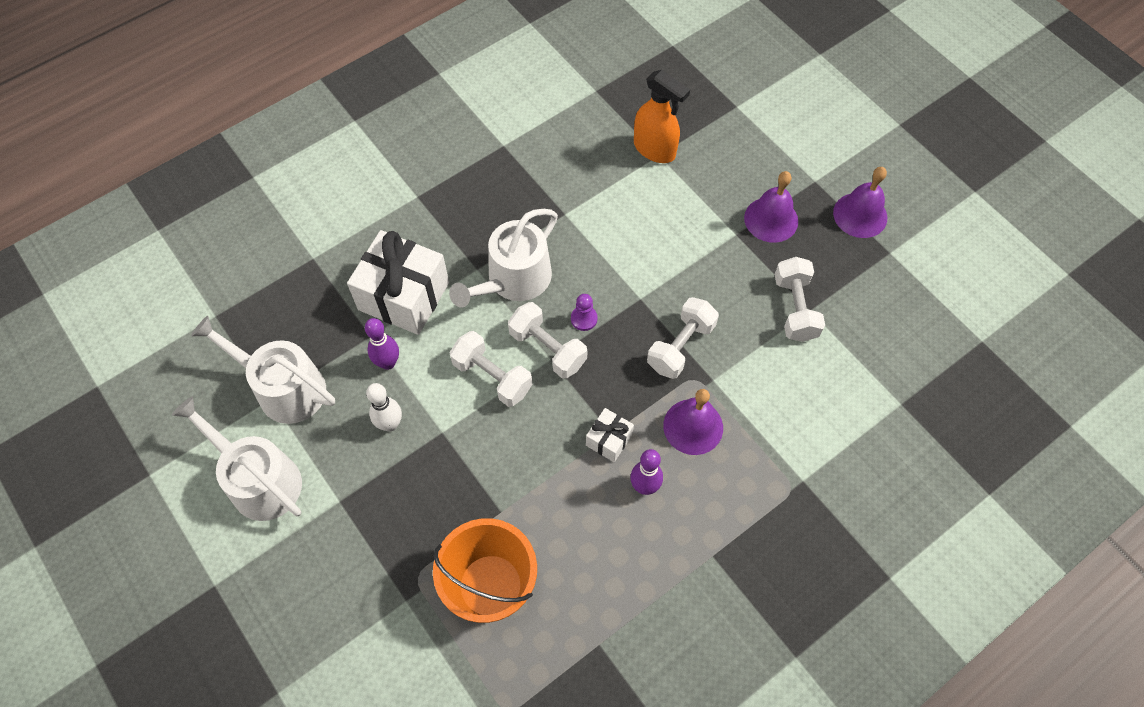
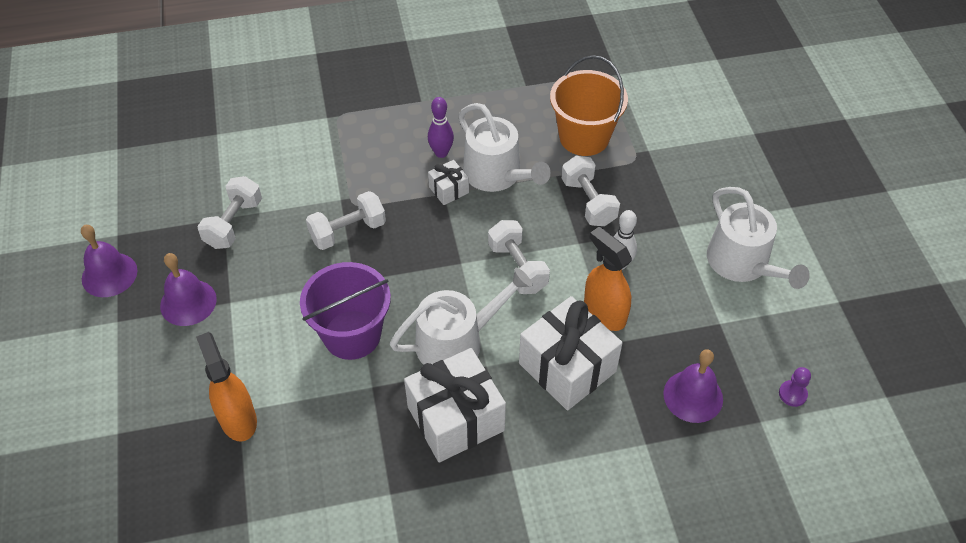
camera: 155 degrees left, 10 degrees down
(284, 388) = (705, 327): white watering can -> white watering can (497, 175)
(388, 363) = (604, 313): purple bowling pin -> orange spray bottle
(481, 216) = (455, 418): none -> white gift
(547, 349) = (459, 271): white dumbbell -> white dumbbell (588, 202)
(584, 319) = (413, 283): purple pawn -> purple pawn (792, 394)
(609, 249) = (352, 335): none -> purple bucket
(693, 426) = (379, 175): purple bell -> purple bell (693, 396)

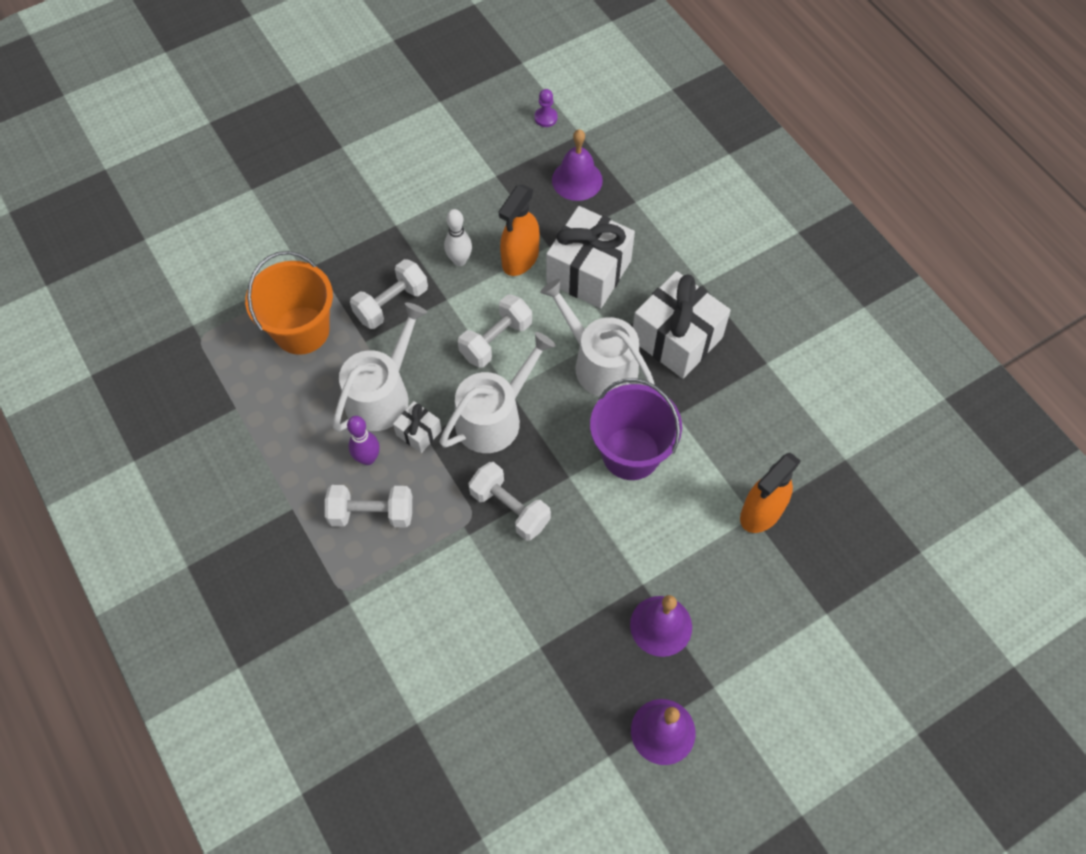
camera: 110 degrees left, 10 degrees up
(234, 223) = (543, 631): white dumbbell -> white dumbbell (372, 513)
(742, 263) = (423, 171): white watering can -> white watering can (494, 417)

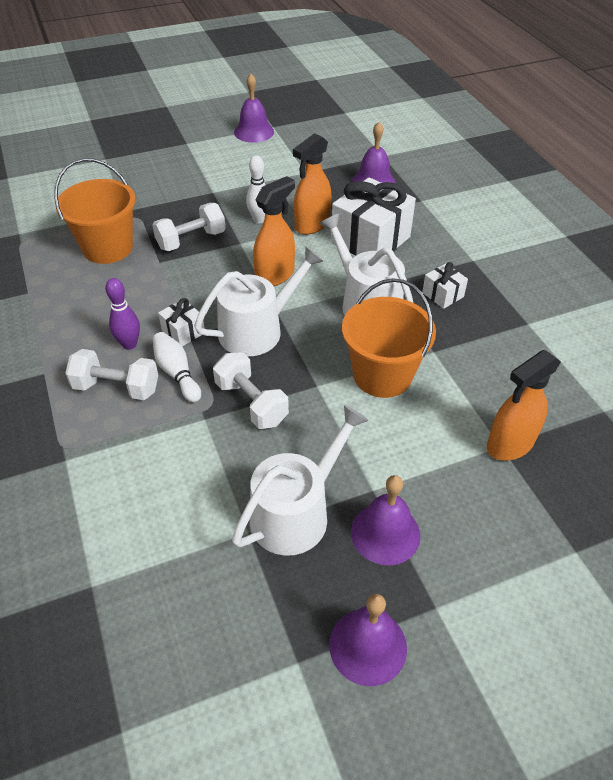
camera: 10 degrees right, 15 degrees down
(382, 394) = (160, 300): white watering can -> white watering can (296, 512)
(418, 114) = (254, 132): none -> purple bell
(427, 486) = (177, 373): none -> white bowling pin
(496, 340) = (275, 275): white dumbbell -> orange spray bottle
(545, 118) = (356, 144): purple pawn -> none
(631, 453) = (382, 375): purple bucket -> orange bucket
(676, 338) = (442, 295): white gift -> white gift, size x0.48

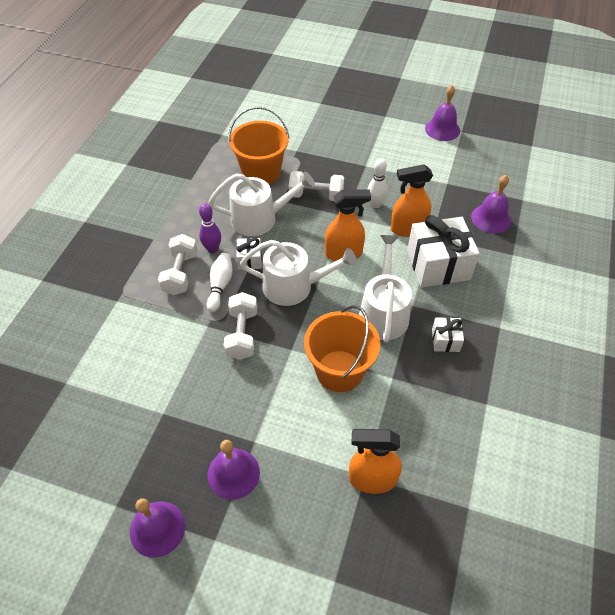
camera: 40 degrees right, 5 degrees up
(116, 388) = (180, 273): white dumbbell -> white dumbbell turned 45 degrees clockwise
(296, 512) = (199, 421): white watering can -> white watering can (259, 218)

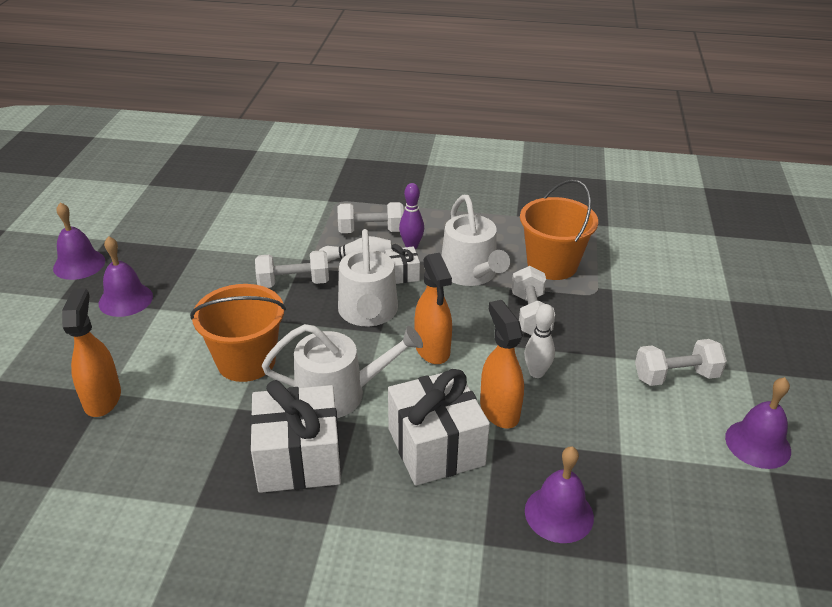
camera: 80 degrees right, 15 degrees down
(386, 145) = (676, 376): none -> white dumbbell
(445, 340) = (298, 459): white gift -> white gift, size x2.10

